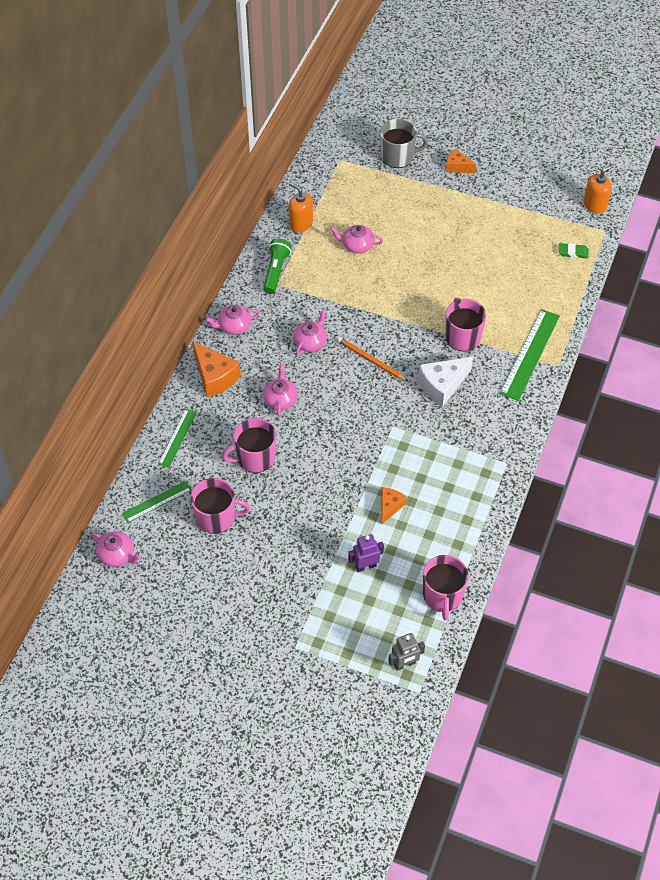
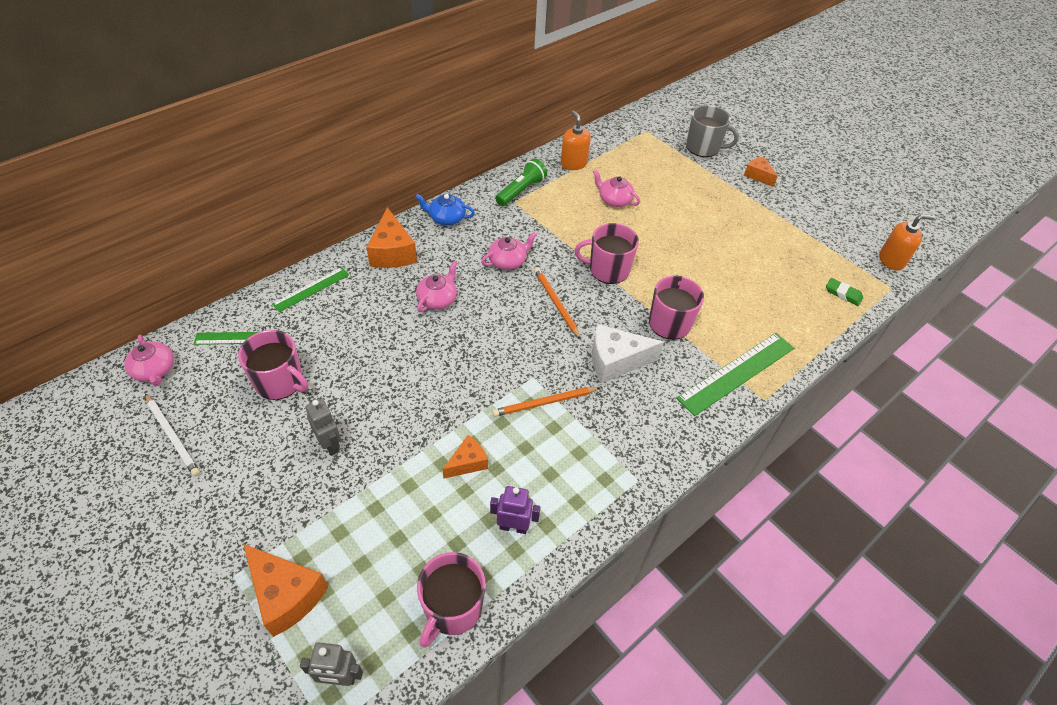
camera: 25 degrees right, 5 degrees down
(175, 590) = (172, 436): none -> white pencil
(234, 326) = (446, 218): pink teapot -> blue teapot
(255, 457) = (367, 342): pink mug -> pink mug (607, 269)
(289, 541) = (330, 444): none -> grey robot
(337, 640) = (286, 594): none -> orange cheese
(365, 566) = (389, 518): purple robot -> purple robot (513, 527)
(413, 441) = (544, 403): none -> orange pencil

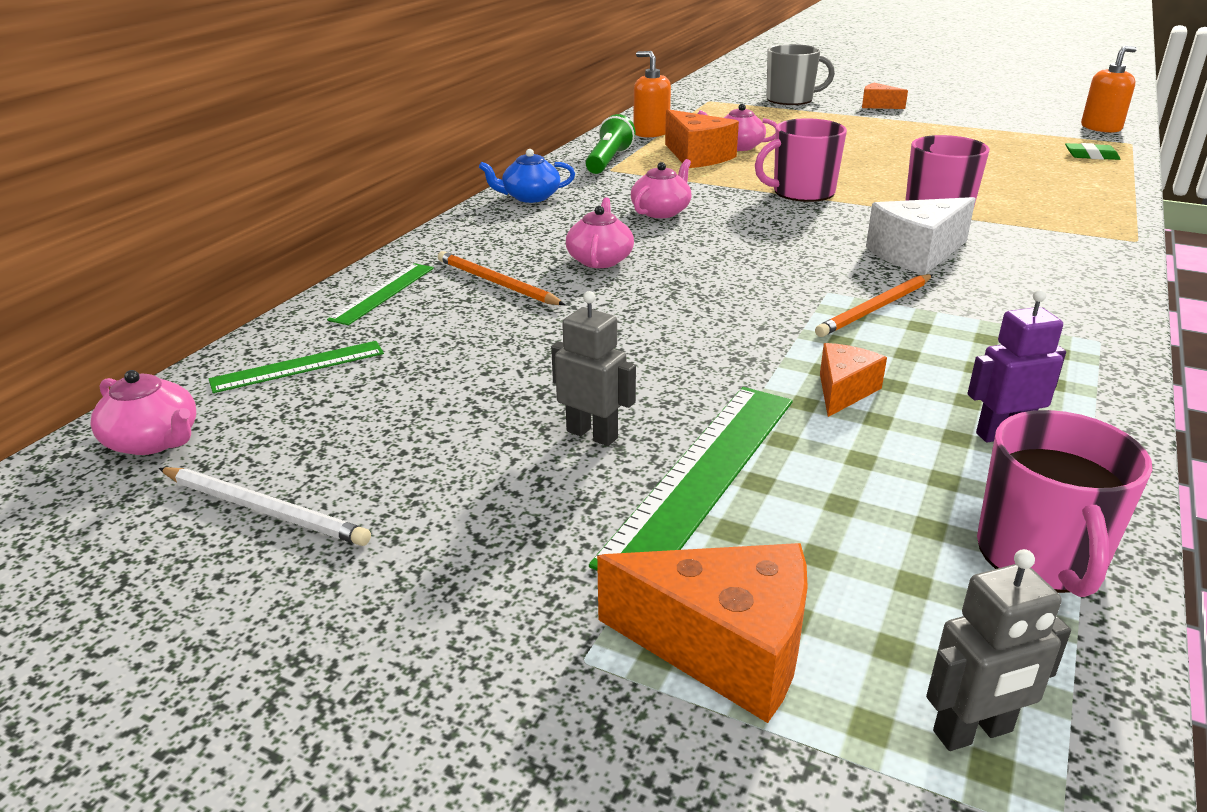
camera: 20 degrees left, 20 degrees down
(280, 382) = (425, 392): pink mug -> none
(392, 252) = (481, 237): orange cheese -> orange cheese (697, 156)
(556, 303) = (772, 228): orange pencil -> orange pencil (496, 283)
(736, 372) = (1073, 229): green ruler -> green ruler (702, 475)

